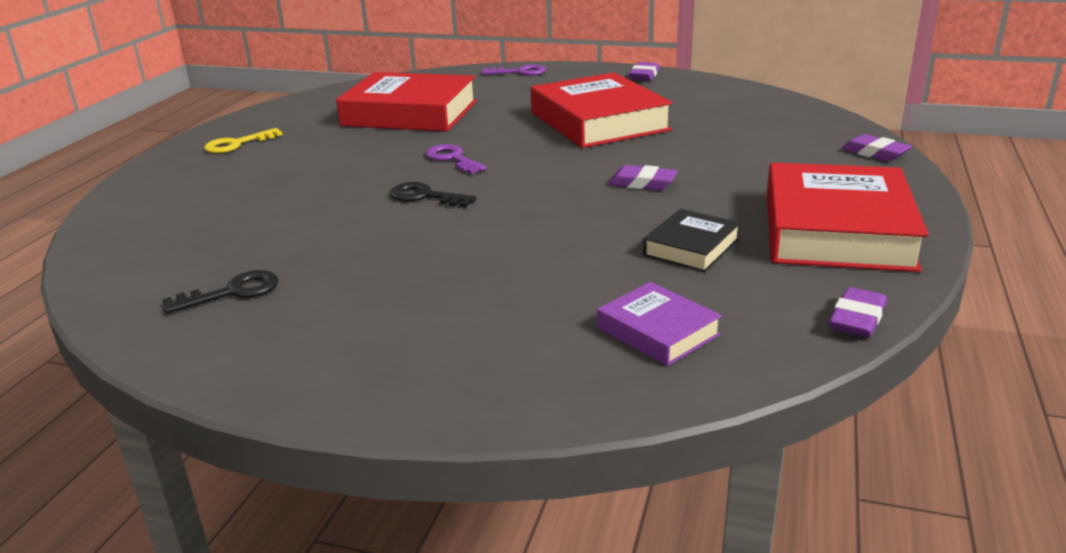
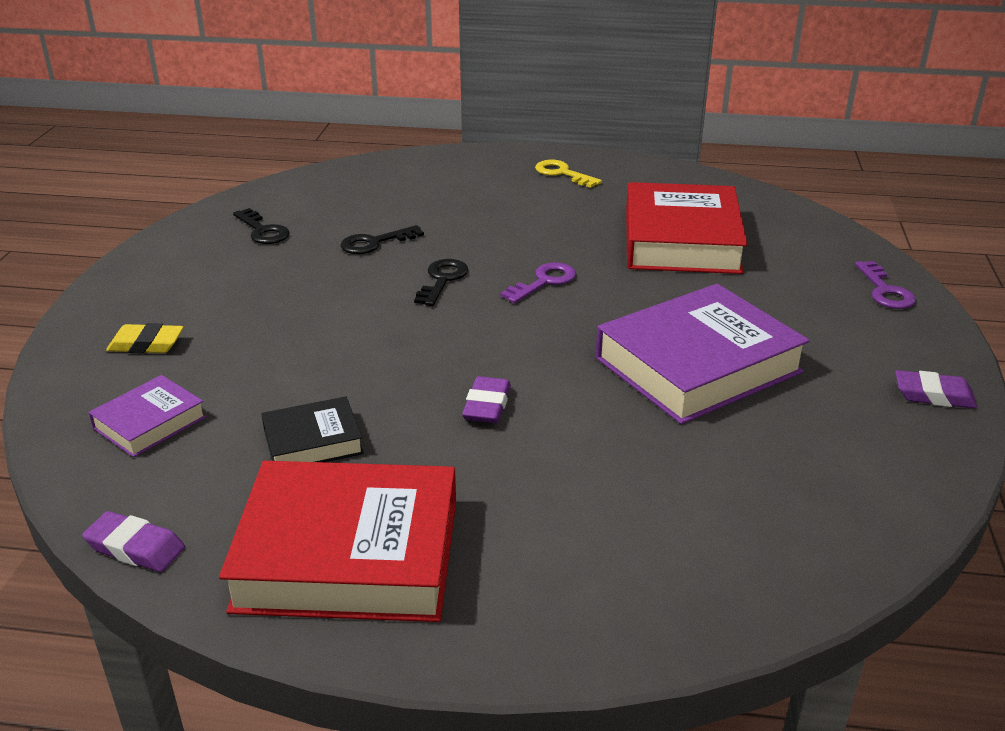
camera: 80 degrees right, 5 degrees up
(320, 227) = (375, 243): none -> black key
(491, 350) = (146, 344): none -> yellow eraser
(599, 121) = (698, 365): red book -> purple book
(691, 247) = (313, 441): black book -> black book turned 45 degrees counterclockwise
(875, 153) = (634, 627): purple eraser -> none

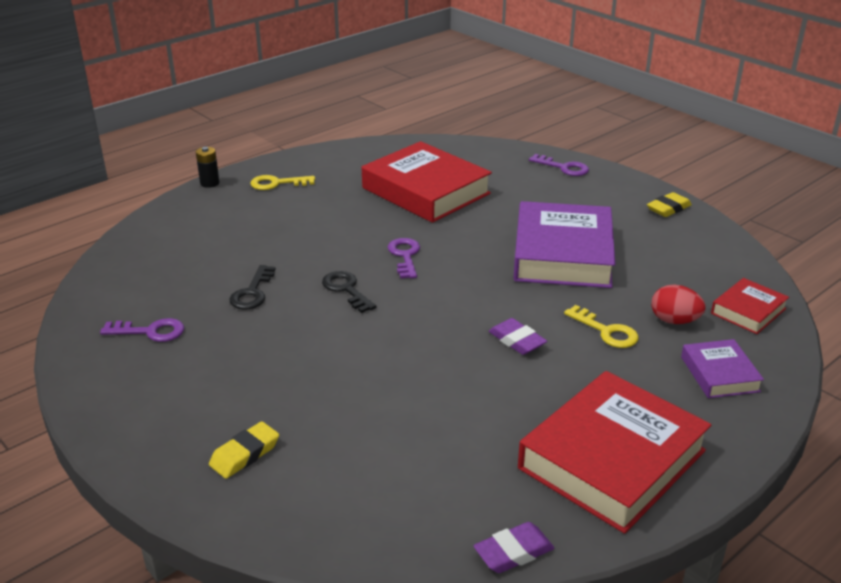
camera: 50 degrees left, 0 degrees up
(150, 422) = (362, 491): purple book -> purple book (719, 374)
(263, 231) = (150, 331): black key -> purple key
(313, 441) = (476, 425): black book -> none
(511, 150) = (209, 183): none -> black battery
(586, 455) = (606, 331): none -> yellow key
(681, 497) = (674, 321): none -> red egg
(795, 550) = (748, 311): none -> red book
(933, 395) = (668, 208): purple eraser -> yellow eraser

